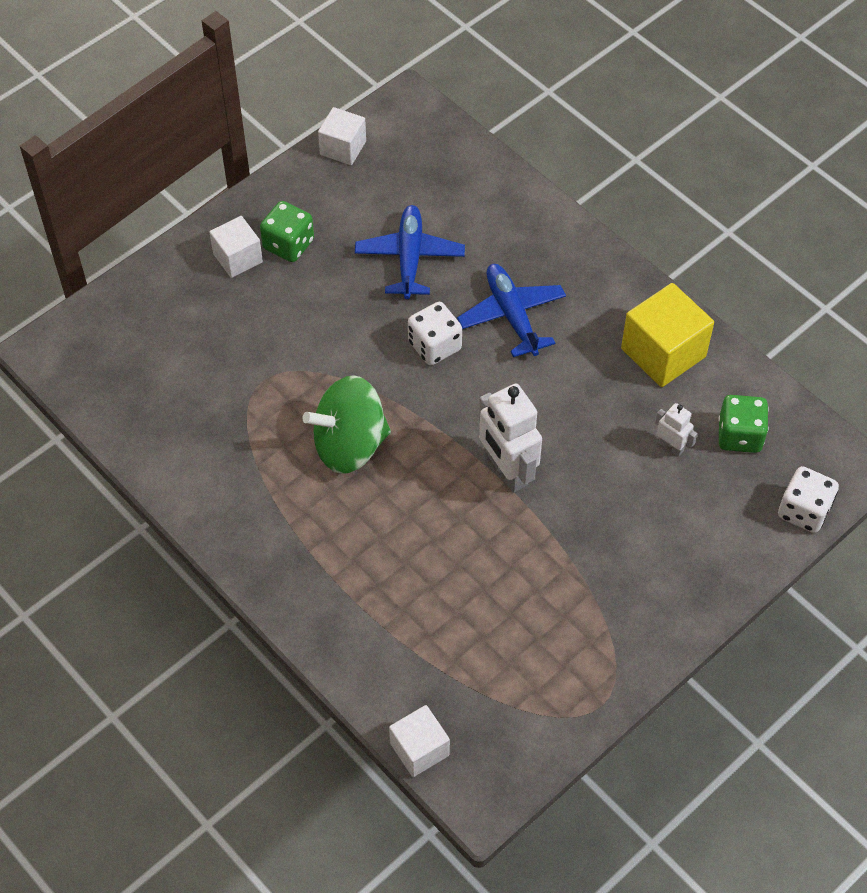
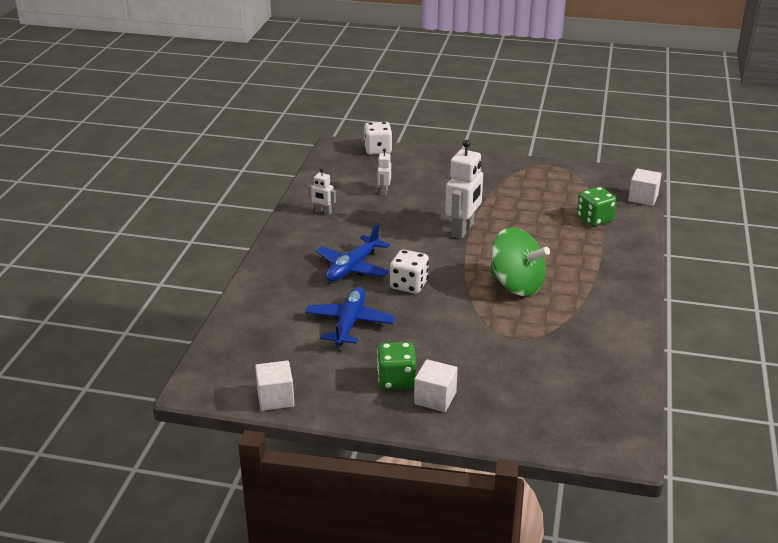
camera: 125 degrees left, 25 degrees down
(409, 257) = (349, 323): blue plane -> blue plane turned 135 degrees clockwise
(663, 353) = (323, 212): yellow cube -> white robot
(739, 436) = (353, 176): green dice -> green dice (594, 219)

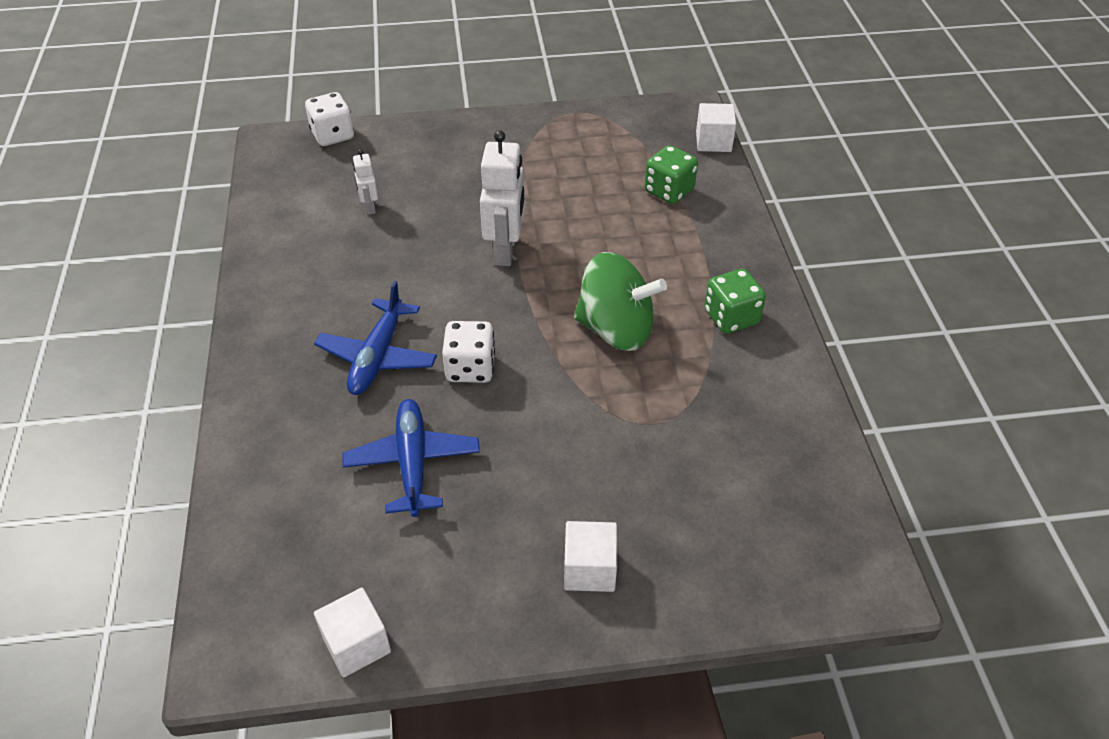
camera: 20 degrees left, 15 degrees up
(323, 212) = (295, 265): white robot -> none
(396, 380) = (522, 552): green dice -> green dice (731, 317)

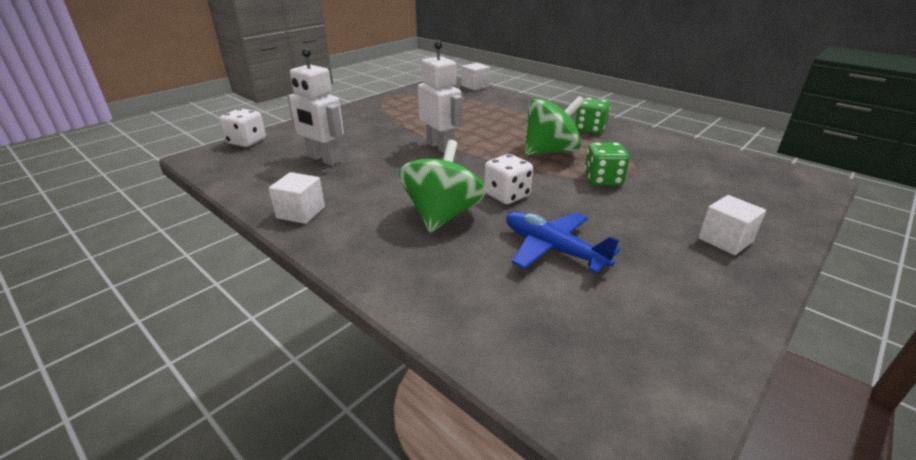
camera: 40 degrees left, 15 degrees down
(356, 644) = (701, 363): white cube -> white cube (301, 212)
(369, 207) = (324, 159): white robot -> white robot, size x1.95
(378, 357) = (442, 215): blue plane -> green spinning top
(669, 191) = (484, 104): green dice -> green dice (603, 180)

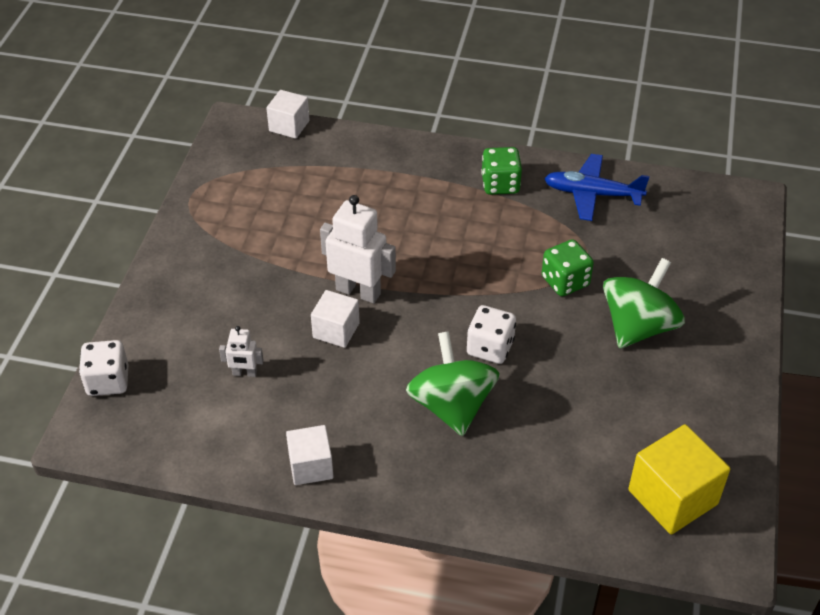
camera: 30 degrees left, 15 degrees up
(324, 159) = (244, 373): white robot -> white robot, size x0.51
(551, 152) = (485, 250): green spinning top -> green spinning top (638, 326)
(552, 249) = (577, 406): blue plane -> blue plane (592, 194)
(603, 355) = (672, 497): none -> yellow cube
(725, 240) = (705, 329): white cube -> white cube (336, 330)

